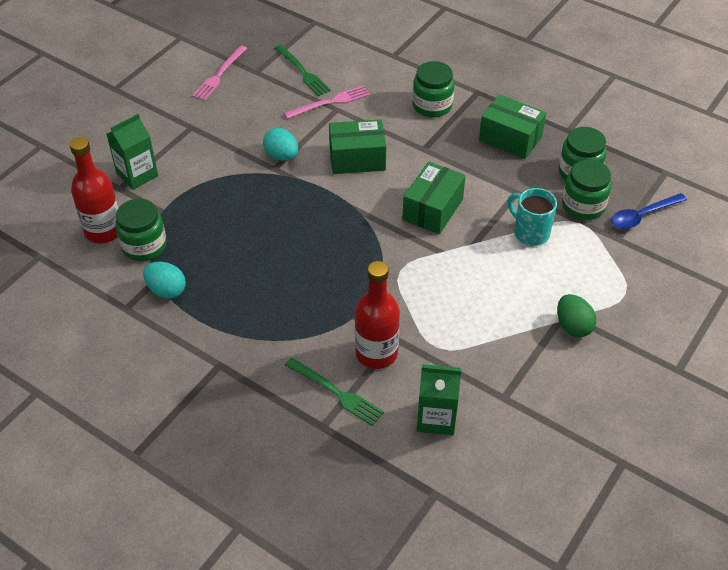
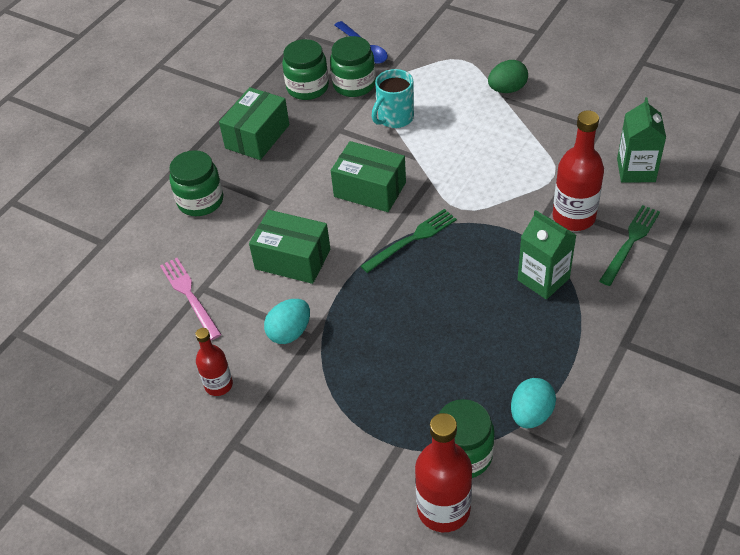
camera: 90 degrees left, 0 degrees up
(137, 175) = (332, 492): green carton -> green carton (543, 279)
(219, 75) = (121, 428): pink fork -> none
(243, 119) = (218, 385): none -> red bottle
(302, 72) = (125, 331): green fork -> green fork (412, 239)
(357, 159) = (292, 259): green box -> green box turned 60 degrees counterclockwise

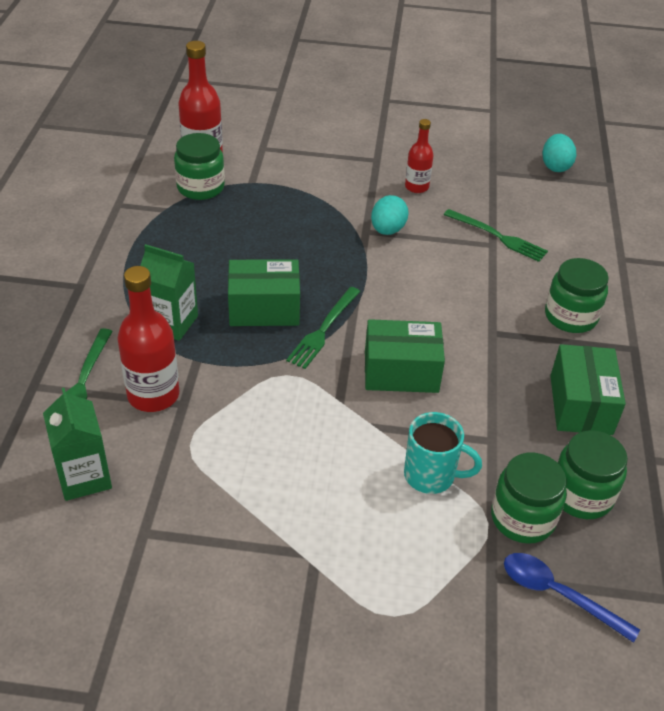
camera: 150 degrees right, 5 degrees down
(189, 295) = (497, 236): pink fork -> green fork
(292, 259) = (430, 285): green box -> green box (264, 308)
(395, 118) = (431, 475): turquoise mug -> turquoise mug turned 90 degrees clockwise
(507, 89) = (298, 570): green egg -> none
(531, 414) = (154, 220): turquoise egg -> turquoise egg (555, 166)

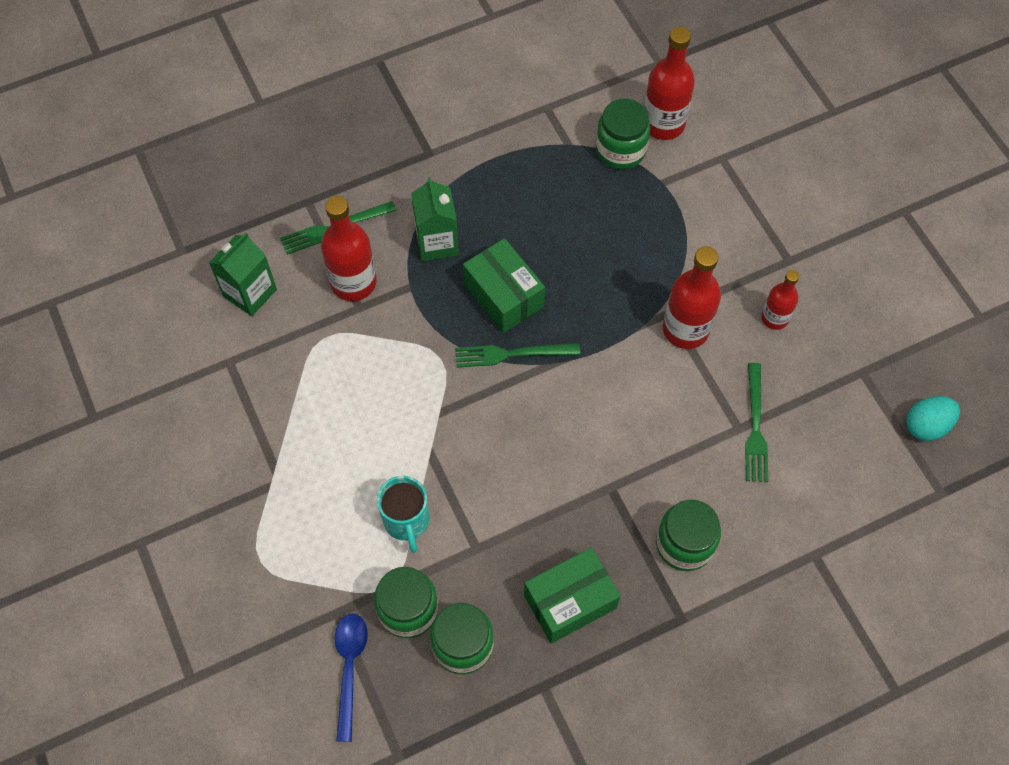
camera: 60 degrees right, 20 degrees up
(387, 230) = (685, 329): turquoise egg -> red bottle
(401, 372) = (505, 440): green box -> none

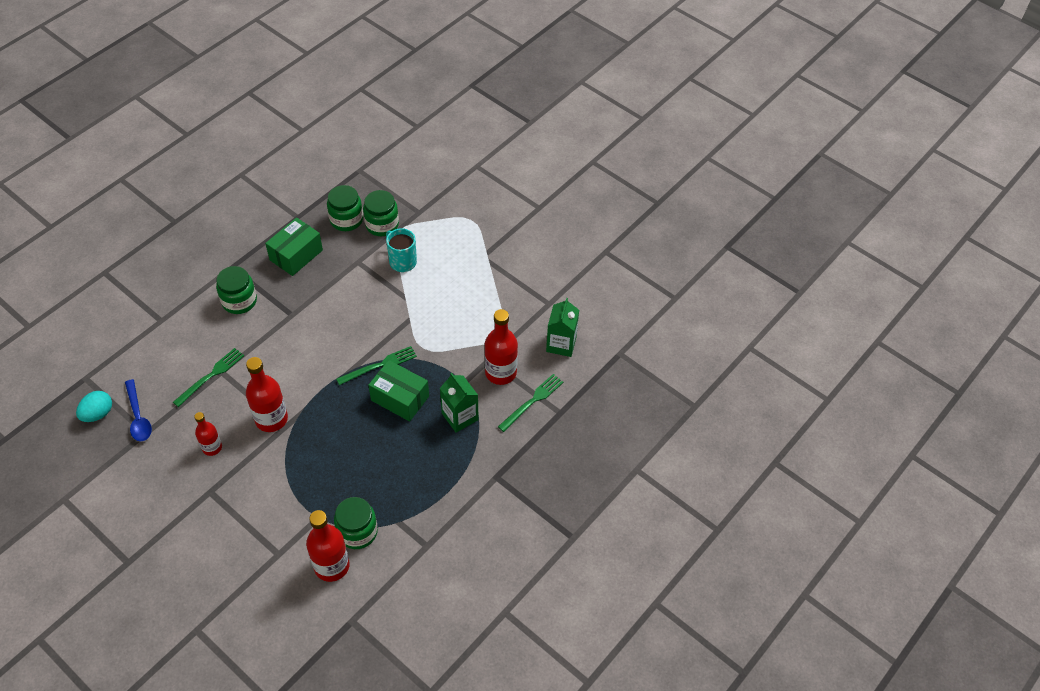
camera: 155 degrees right, 10 degrees down
(349, 668) = (400, 193): blue spoon -> blue spoon (138, 417)
(755, 427) = (211, 376): green fork -> green fork turned 60 degrees clockwise

